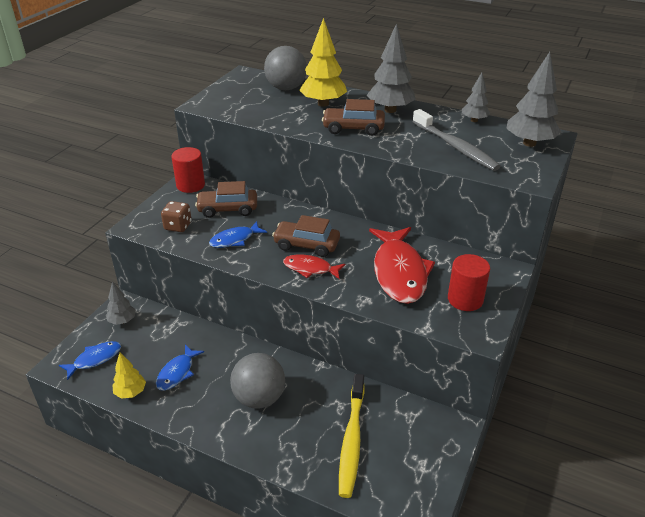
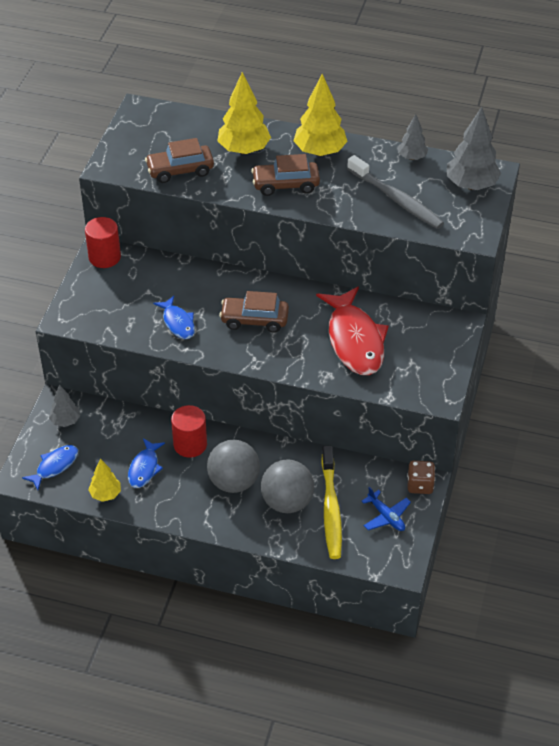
camera: 10 degrees left, 10 degrees up
(178, 226) = (111, 314): brown dice -> brown dice (420, 485)
(227, 209) = (157, 285): brown car -> brown car (180, 170)
(235, 239) = (178, 323): blue fish -> blue fish turned 75 degrees counterclockwise
(286, 88) = (195, 129): grey ball -> grey ball (287, 502)
(310, 269) = (265, 347): red fish -> none
(390, 110) = (319, 151): grey tree -> yellow tree
(409, 457) = (386, 516): none -> blue plane
(465, 299) = (422, 362): red cylinder -> red cylinder (190, 444)

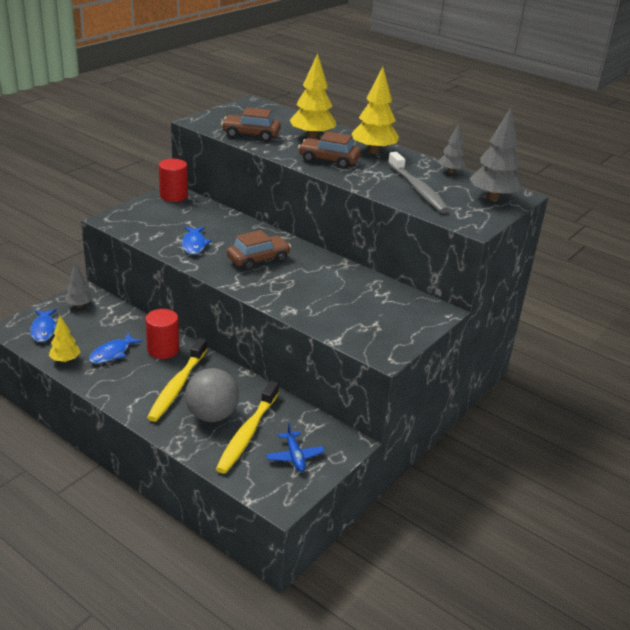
camera: 20 degrees right, 15 degrees down
(55, 466) = (44, 330): blue fish -> blue fish turned 105 degrees clockwise
(234, 482) = (177, 386): grey ball -> yellow toothbrush
(254, 320) = (258, 260): brown car -> brown car turned 120 degrees clockwise
(354, 340) = (334, 295): red fish -> none
(420, 485) = (344, 443): brown dice -> none

